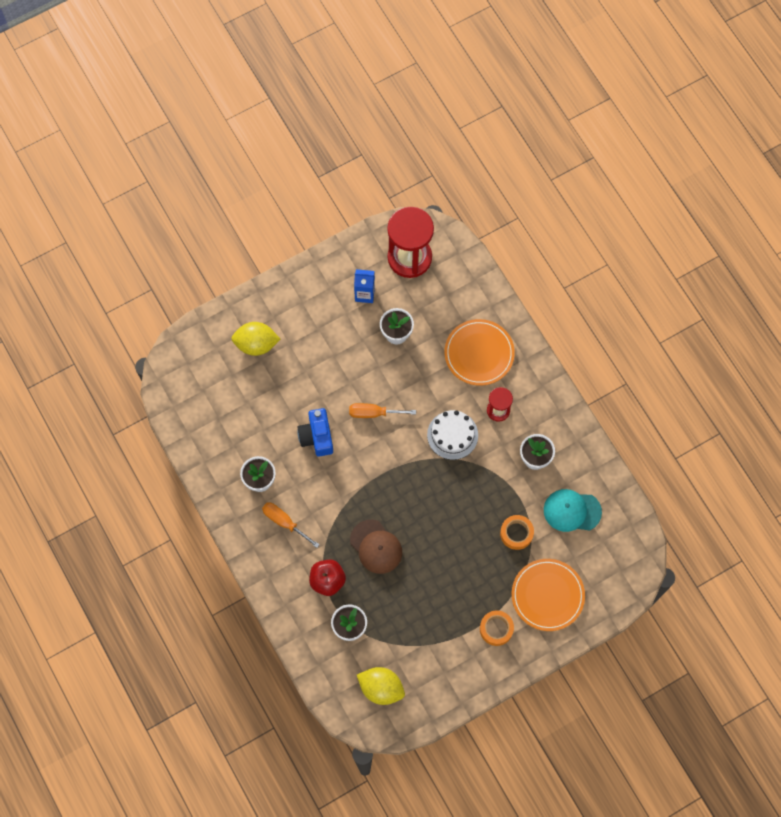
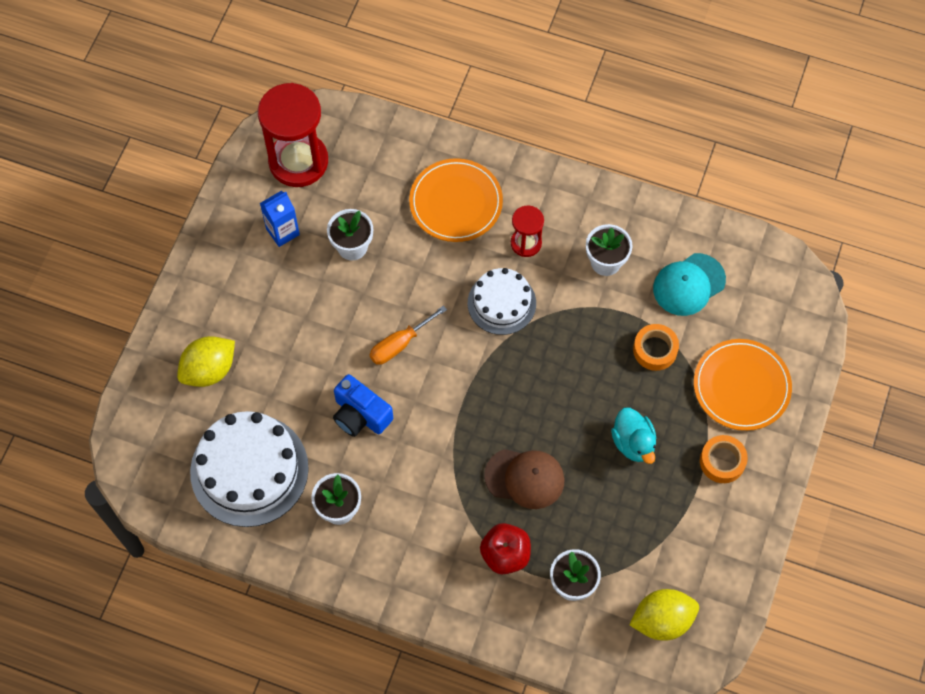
camera: 40 degrees left, 5 degrees down
(230, 419) = (249, 470): none -> white cake
(284, 522) = (404, 531): orange screwdriver -> none
(455, 577) = (633, 443): none -> turquoise duck

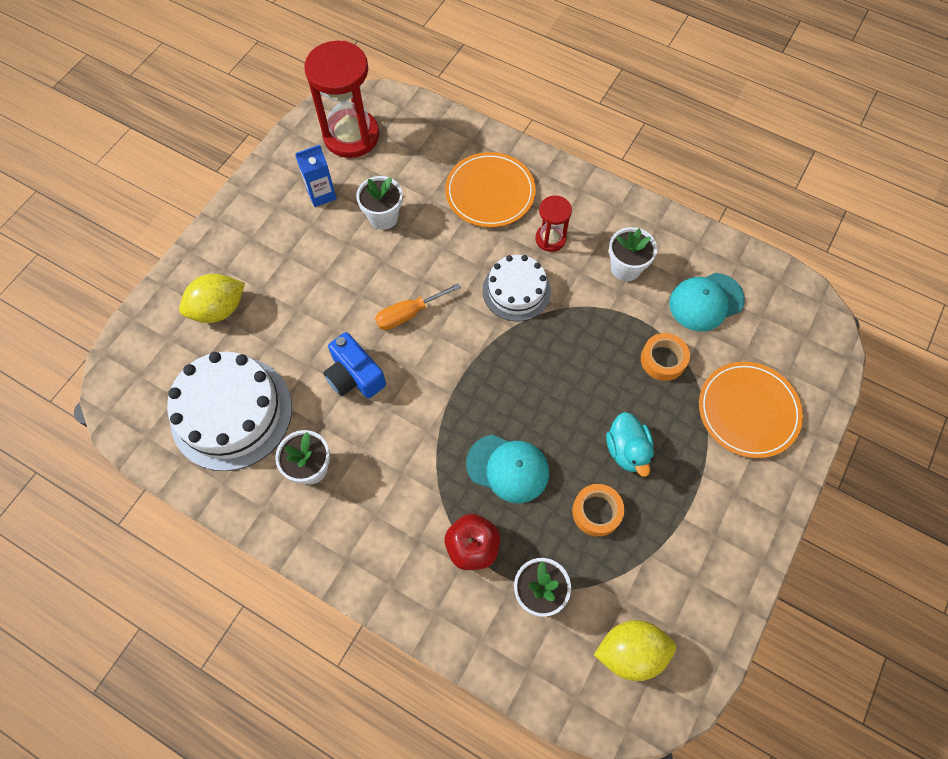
camera: 10 degrees right, 0 degrees up
(525, 478) = (508, 468): brown cap -> turquoise cap
(722, 461) = (718, 486): orange tape -> orange tape (596, 512)

